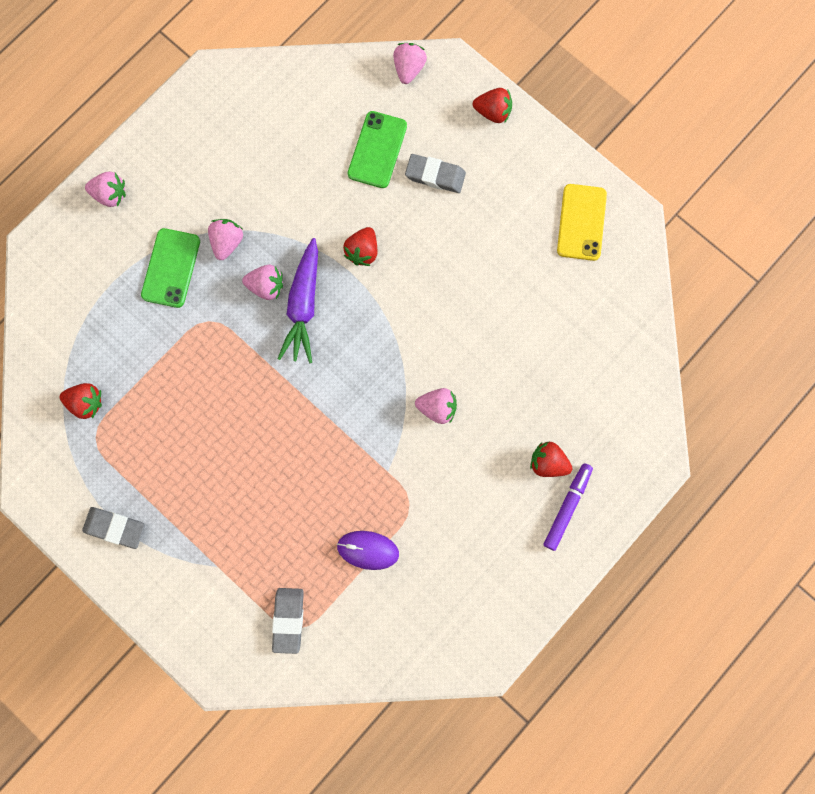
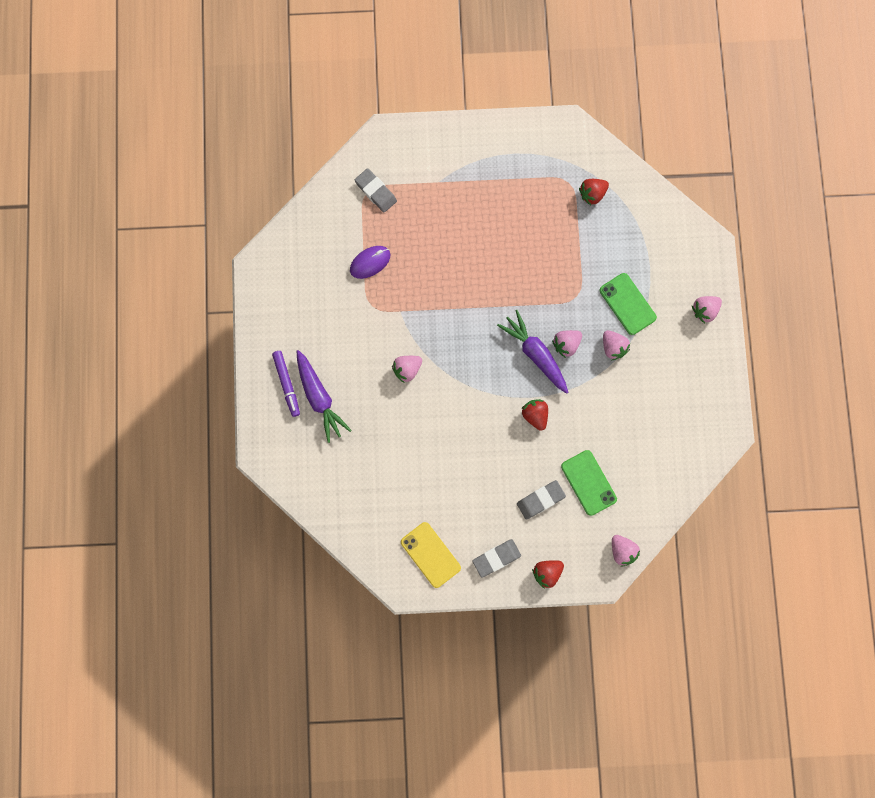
camera: 135 degrees right, 0 degrees up
(115, 527) = (509, 151): grey eraser -> grey eraser (496, 558)
(548, 462) = (319, 398): red strawberry -> purple carrot

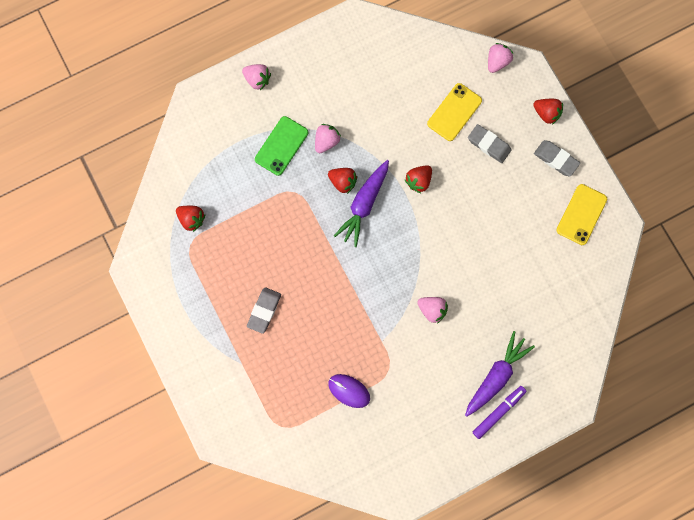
camera: 115 degrees left, 0 degrees up
(375, 192) = (278, 418): grey eraser -> grey eraser (264, 310)
(566, 344) = (343, 182): pink strawberry -> red strawberry
(588, 482) = (454, 112): green phone -> yellow phone

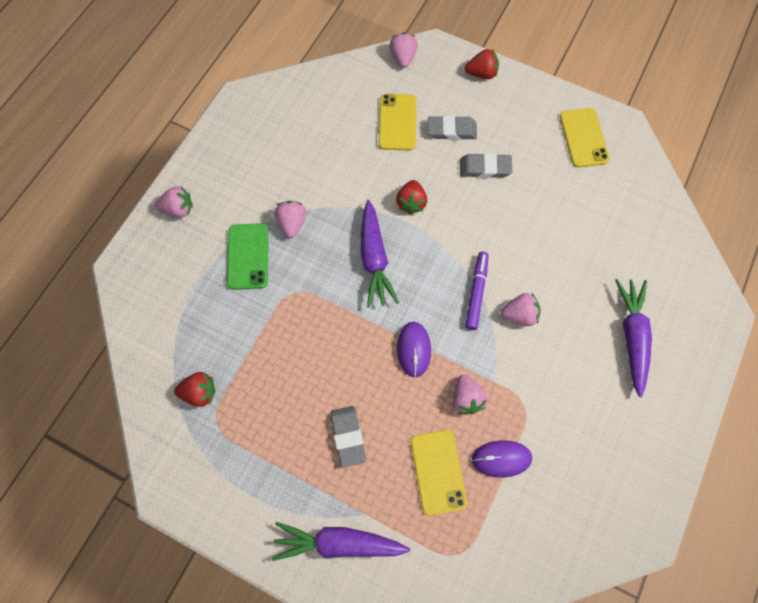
camera: 35 degrees left, 10 degrees down
(215, 369) = (339, 543): none -> purple carrot
(304, 370) = (438, 472): none -> yellow phone
(343, 182) = (337, 251): red strawberry -> none
(345, 284) = (413, 349): none -> purple mouse
(355, 339) = (466, 398): none -> pink strawberry
(498, 412) = (664, 371): purple marker -> purple marker (476, 292)
(556, 159) = (521, 106): grey eraser -> grey eraser (485, 168)

